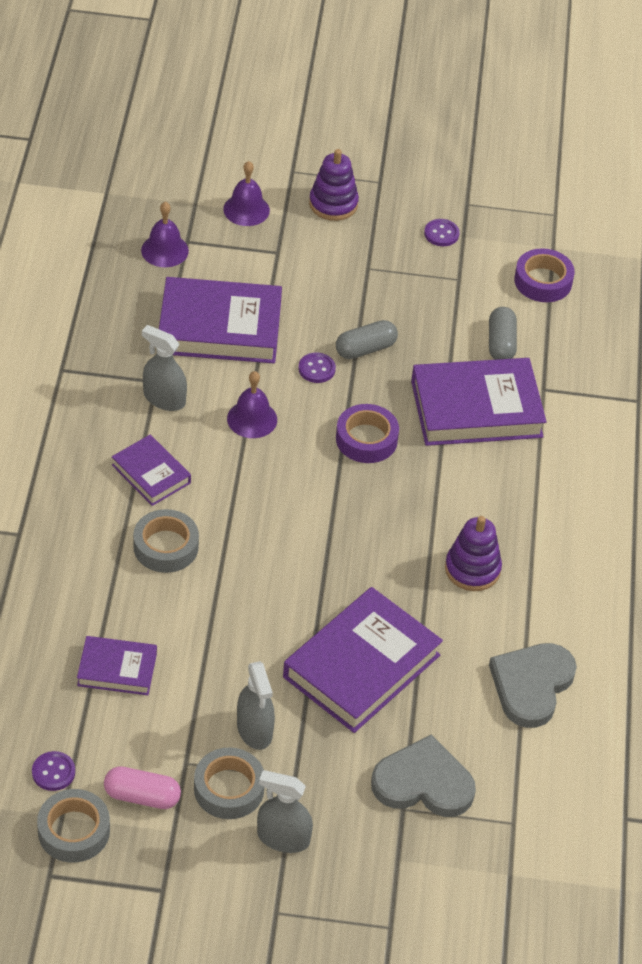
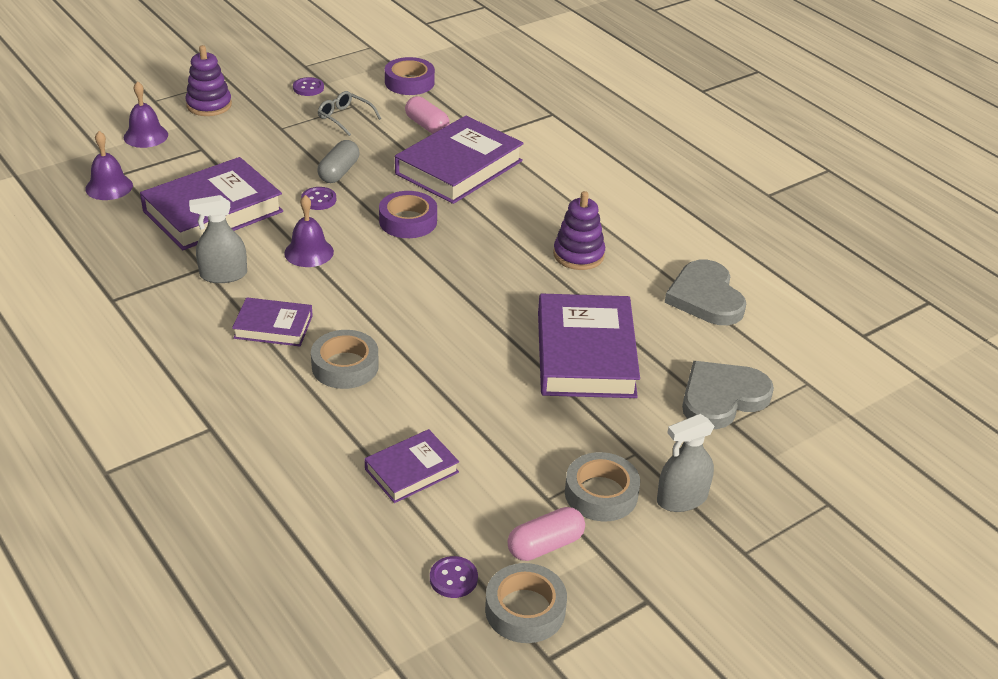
camera: 40 degrees left, 10 degrees down
(254, 729) = (567, 442): grey spray bottle -> none
(436, 290) = (345, 118): none -> grey glasses
(501, 343) = (427, 126): grey capsule -> pink capsule

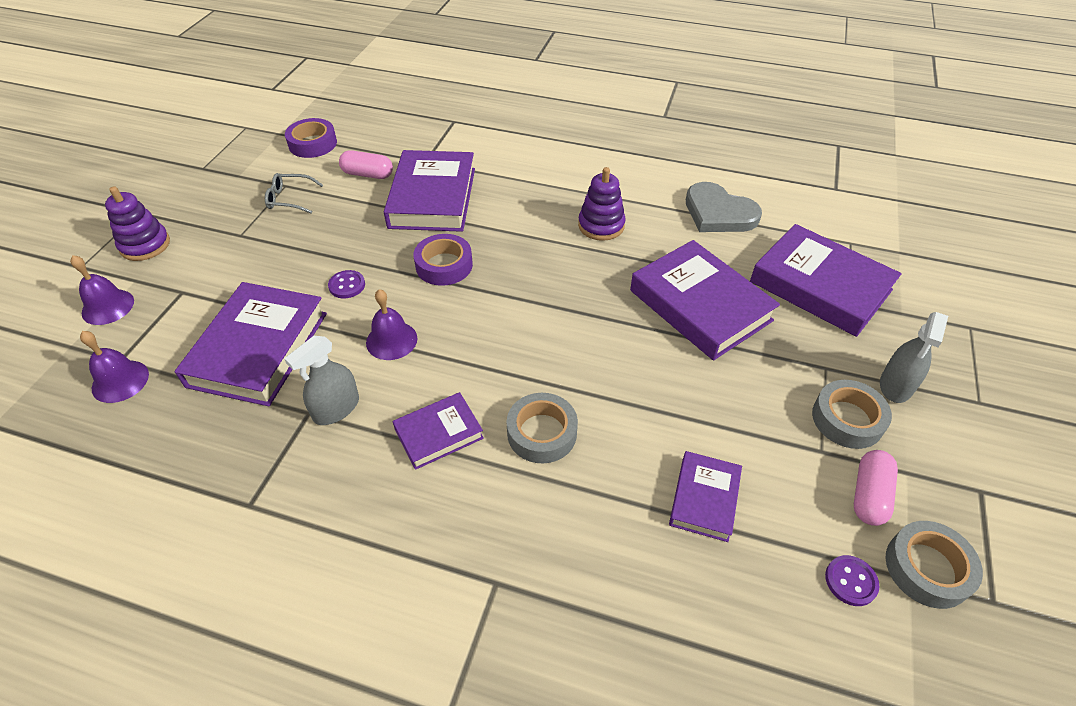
camera: 35 degrees left, 10 degrees up
(308, 88) = (227, 186): purple button -> none
(339, 172) = (337, 250): grey capsule -> none
(722, 398) = (820, 286): grey heart -> purple book

